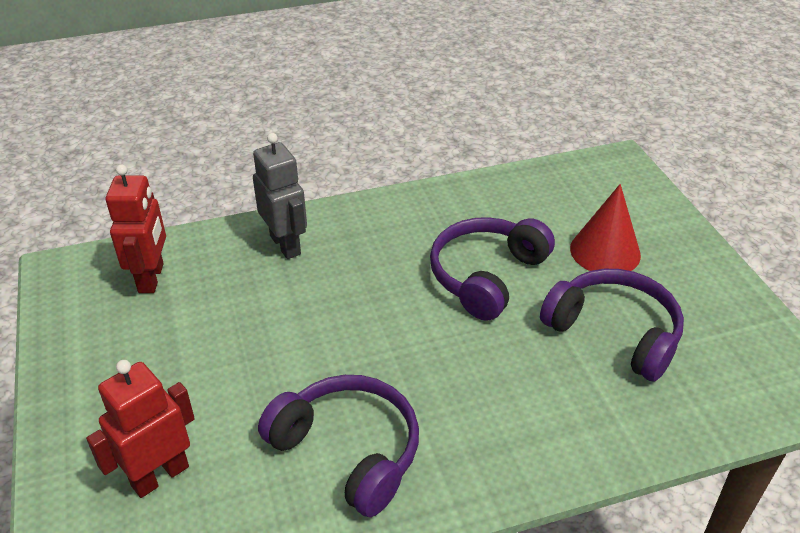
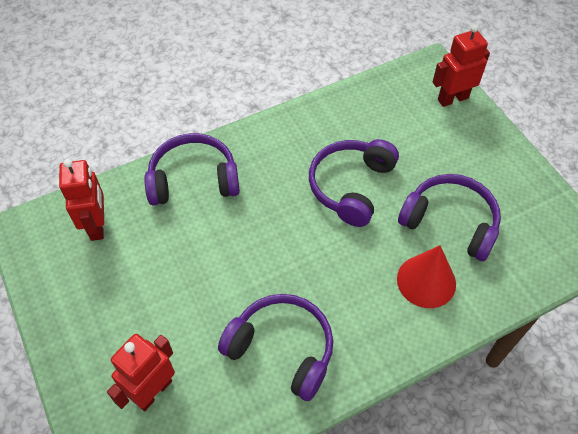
camera: 10 degrees left, 15 degrees up
(286, 245) = (193, 180): grey robot -> purple headphones
(605, 251) = (433, 152): red cone -> red cone (426, 281)
(641, 198) = (452, 98): none -> red robot

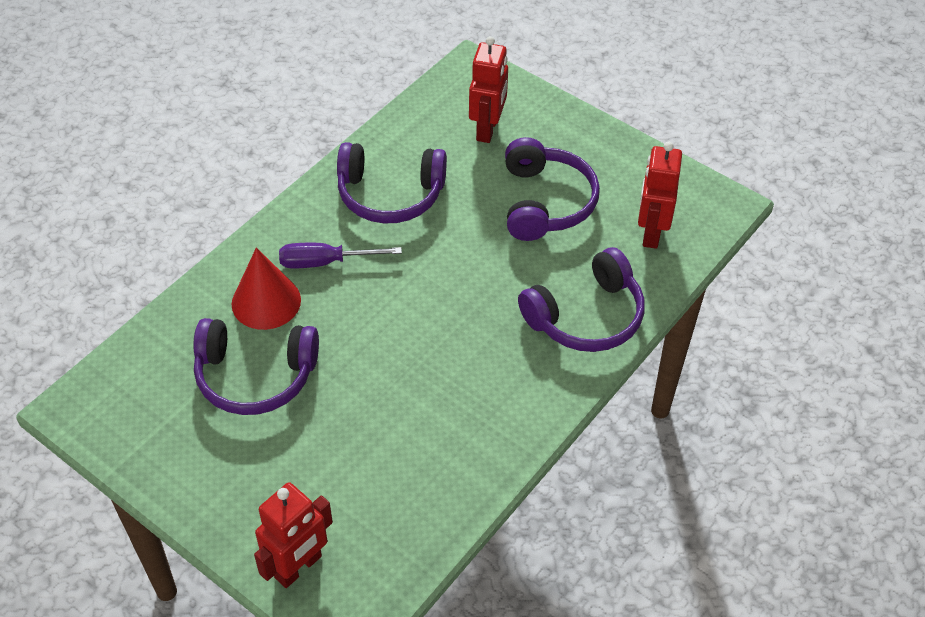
camera: 155 degrees right, 5 degrees down
(97, 225) = (651, 233): red robot -> red robot turned 45 degrees clockwise
(351, 186) = (392, 376): purple headphones -> purple headphones (545, 202)
(366, 299) = (325, 262): none -> purple screwdriver

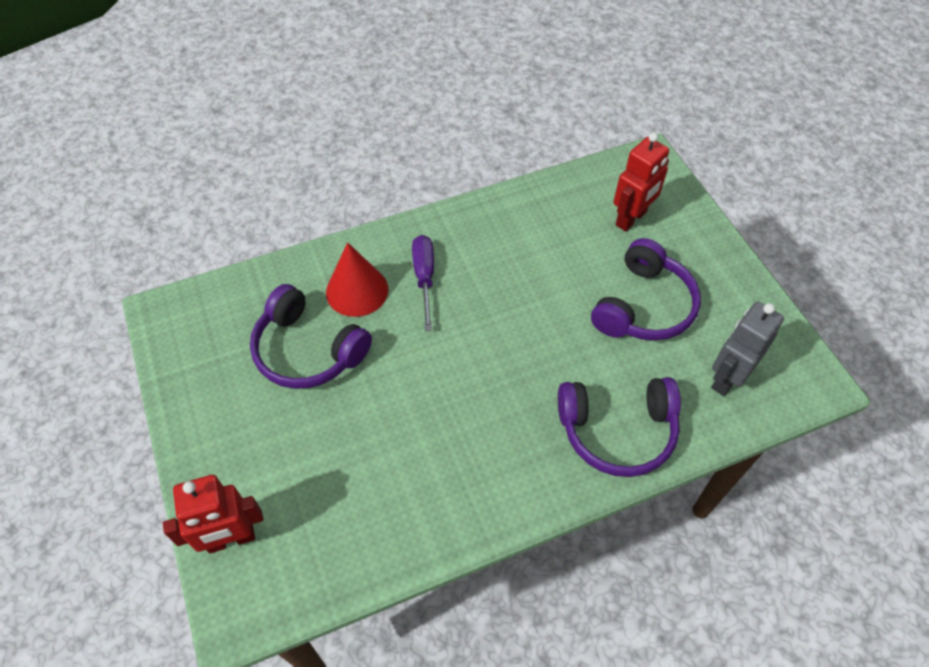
camera: 30 degrees right, 5 degrees up
(325, 262) = (424, 278): purple screwdriver -> purple screwdriver turned 60 degrees clockwise
(390, 194) = (513, 242): purple headphones -> none
(651, 233) = (727, 378): red robot -> grey robot

